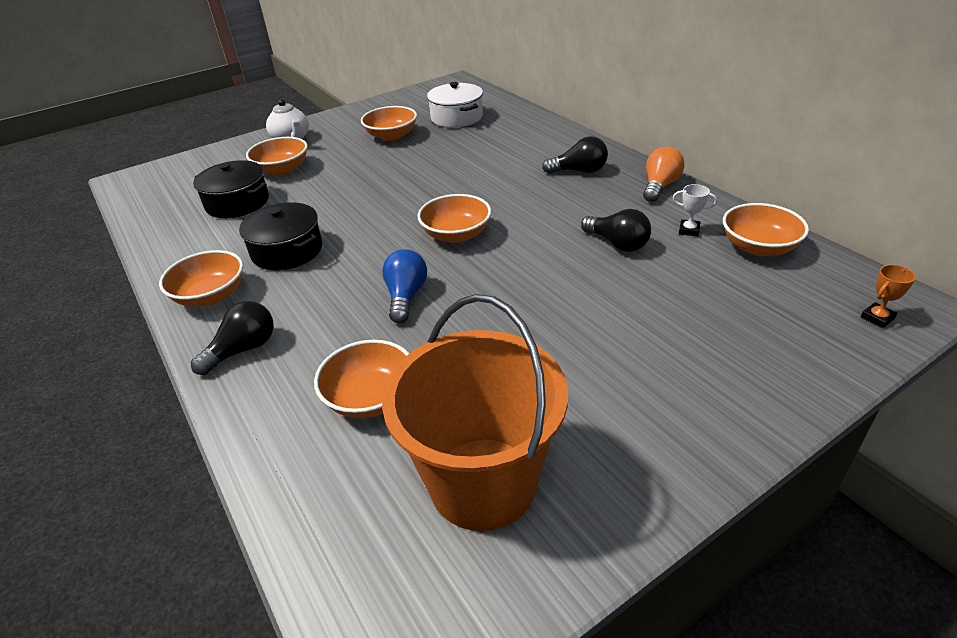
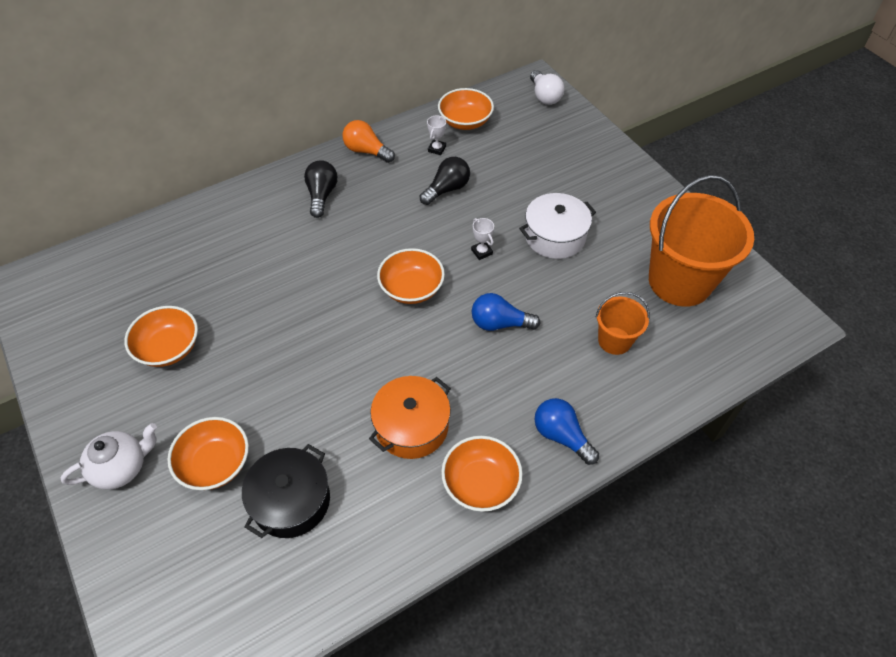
camera: 90 degrees left, 15 degrees up
(243, 350) = (561, 436): black light bulb -> blue light bulb
(287, 251) = (411, 426): black pot -> orange pot
(370, 398) = (614, 340): orange bowl -> orange bucket
(456, 117) = (147, 283): white pot -> white pot (555, 236)
(516, 277) = (481, 252): none -> white trophy
(877, 318) = (544, 96): orange trophy -> white light bulb

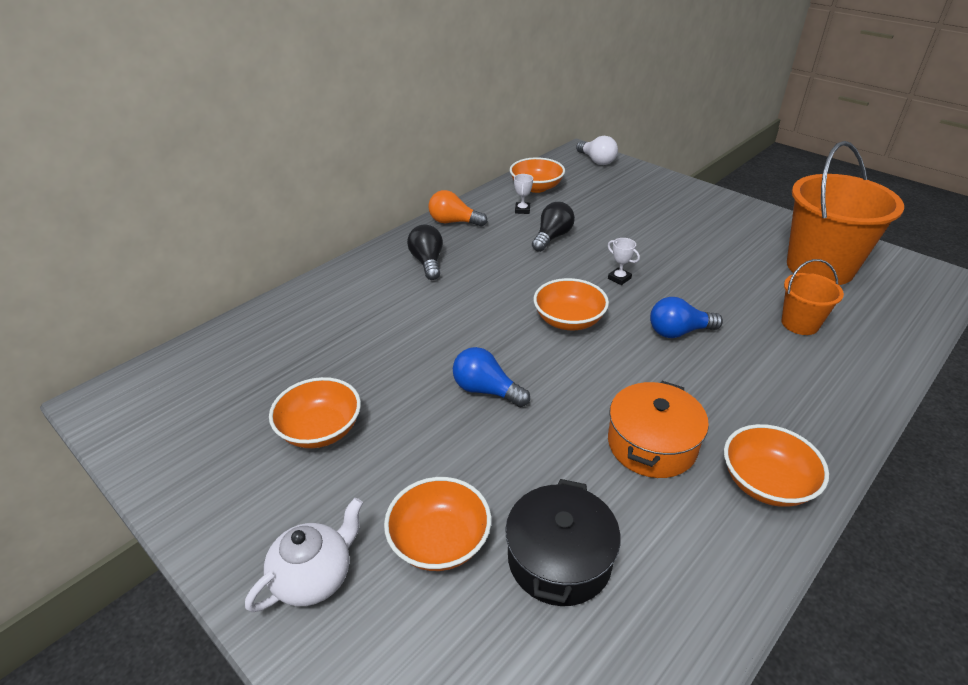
camera: 15 degrees left, 15 degrees down
(555, 236) = (680, 254): white pot -> none
(561, 436) = (814, 416): blue light bulb -> blue light bulb (486, 390)

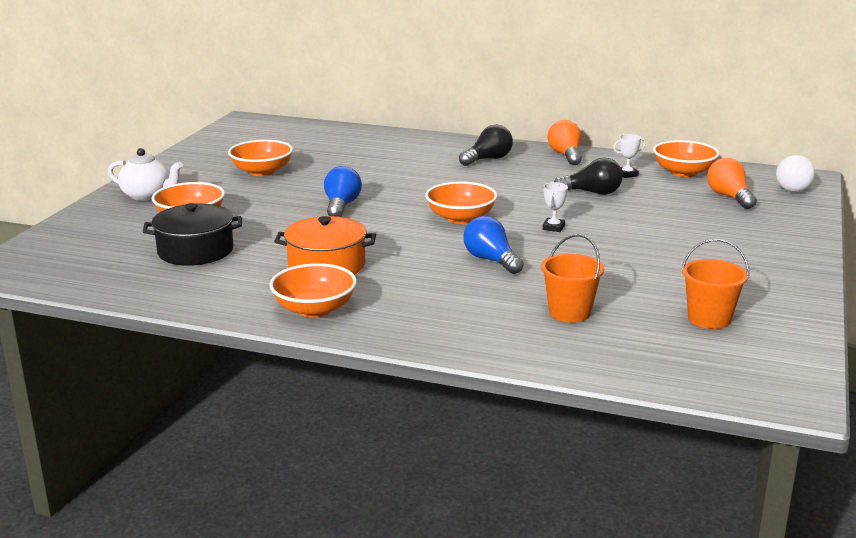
camera: 65 degrees right, 15 degrees down
(599, 187) = (729, 197): none -> orange light bulb
(820, 267) = (709, 319): orange bucket -> orange bucket, size x0.50

